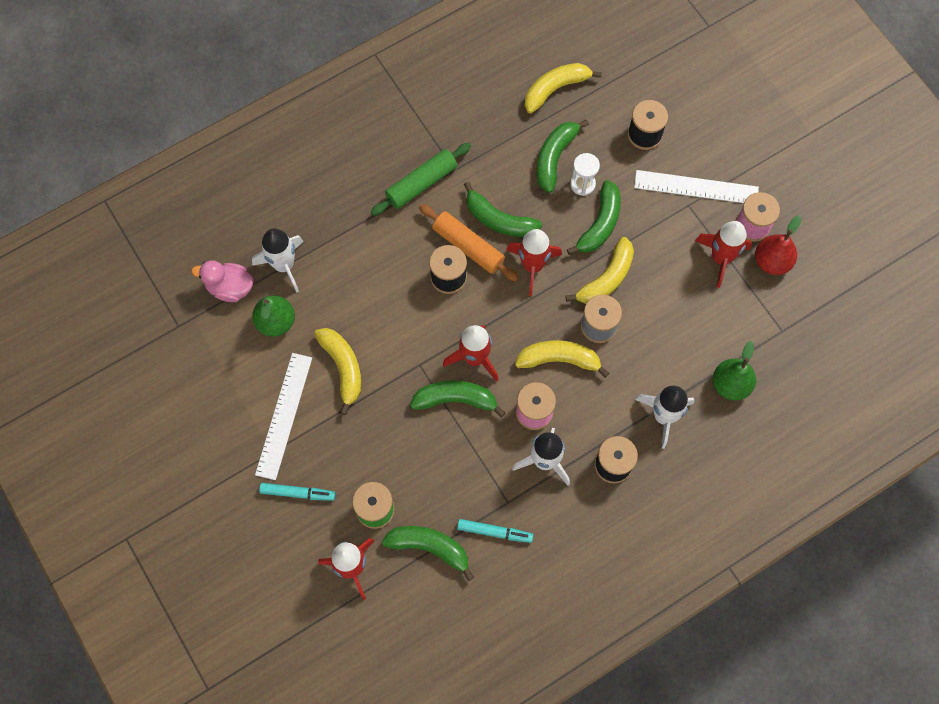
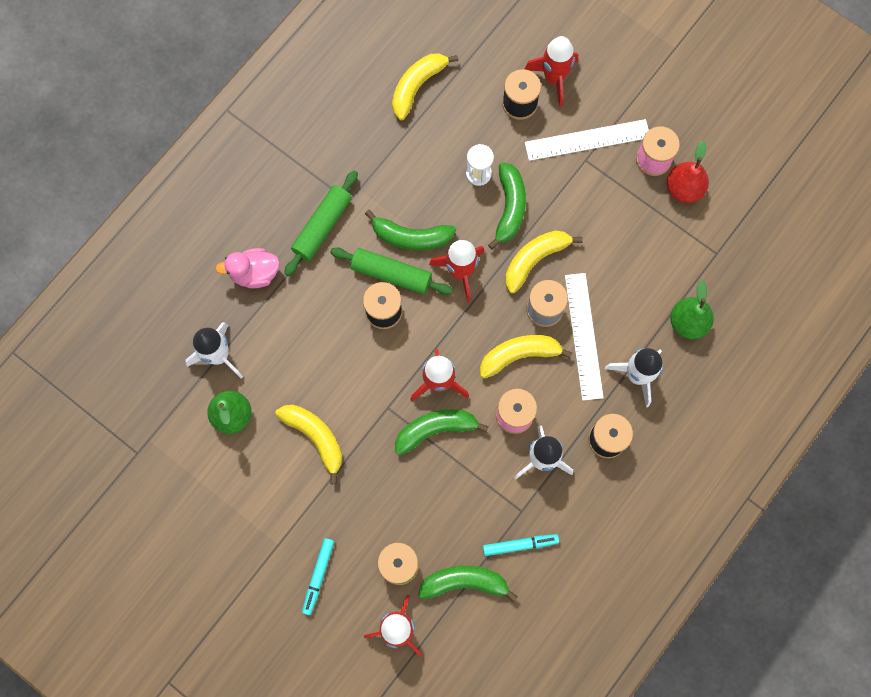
camera: 20 degrees left, 5 degrees up
(230, 288) = (173, 397): pink duck -> pink duck (255, 273)
(283, 415) = (275, 505): white ruler -> white ruler (583, 336)
(298, 493) = (318, 576): turquoise marker -> turquoise marker turned 120 degrees clockwise
(468, 246) = (391, 274): orange rolling pin -> green rolling pin
(555, 157) = (442, 156): green banana -> none
(606, 278) = (535, 260): yellow banana -> yellow banana turned 150 degrees counterclockwise
(721, 258) = (635, 202): red rocket -> red rocket (554, 78)

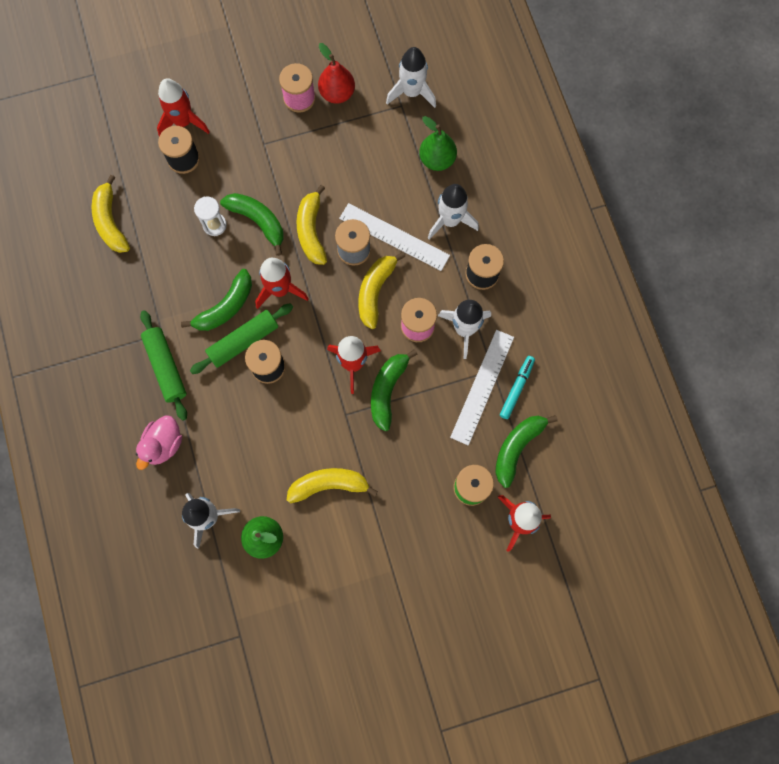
camera: 55 degrees left, 0 degrees up
(318, 576) = (438, 555): turquoise marker -> none
(587, 140) = (249, 132): white ruler -> white ruler (482, 387)
(737, 254) = (412, 92): none -> white rocket

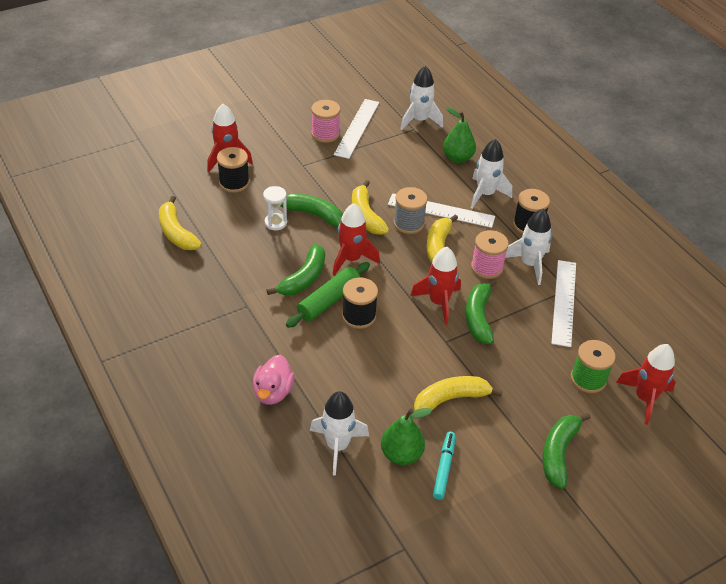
camera: 15 degrees left, 30 degrees down
(166, 367) = (258, 331): green rolling pin -> none
(337, 93) = (357, 128): red pear -> white ruler
(516, 388) = (595, 299): turquoise marker -> turquoise marker (444, 468)
(517, 448) = (616, 342): green banana -> green banana (559, 453)

